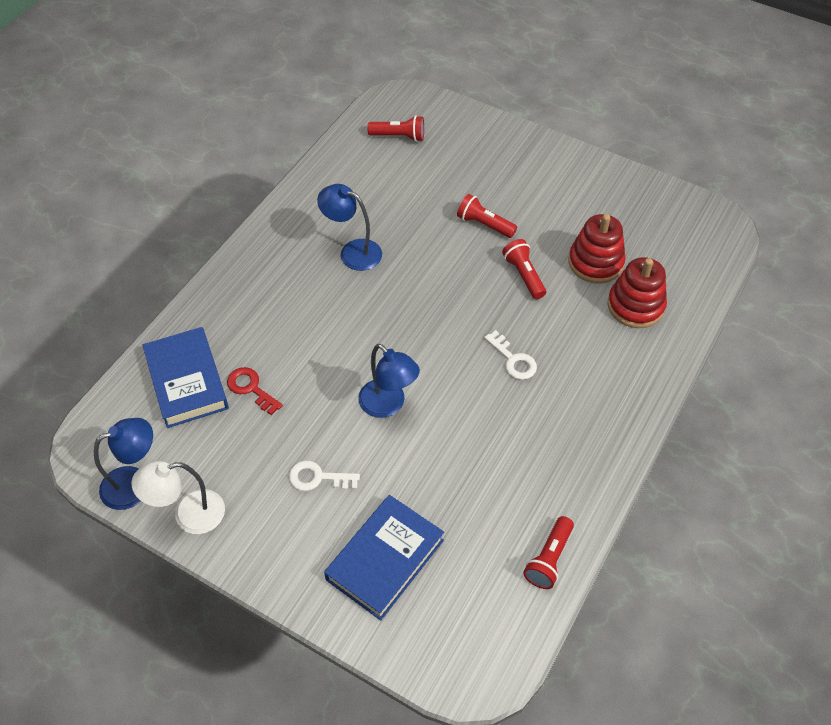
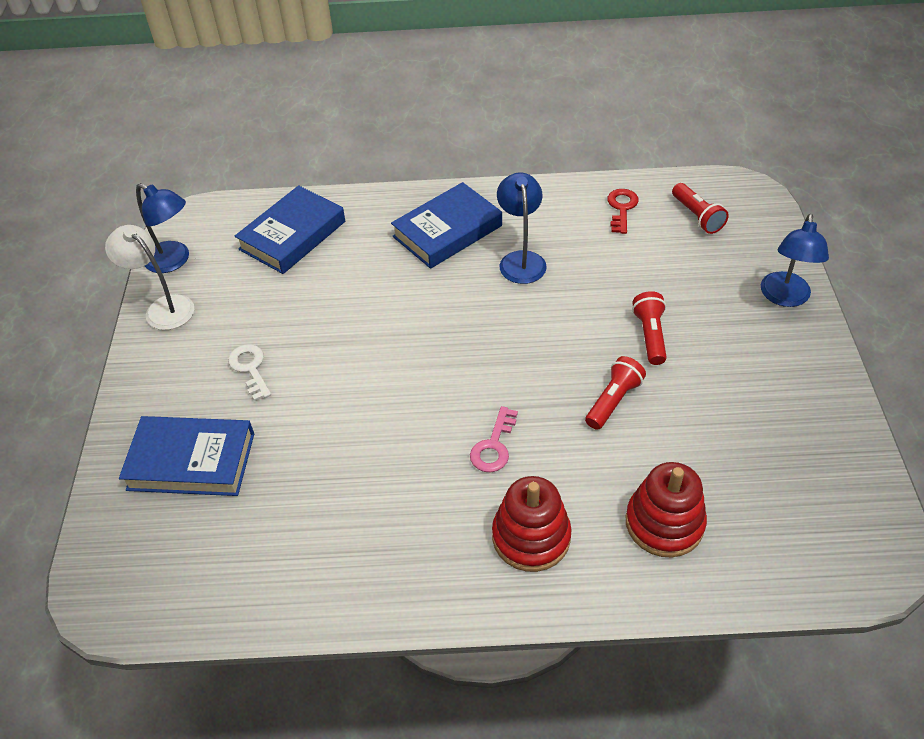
camera: 60 degrees right, 5 degrees down
(251, 388) = (314, 276): red key -> red key (621, 208)
(281, 278) = (447, 231): none -> blue book
(388, 405) = (363, 376): blue lamp -> blue lamp (784, 297)
(513, 360) = (493, 446): white key -> pink key
(549, 559) = (267, 598): red flashlight -> none
(595, 262) = (691, 455): red stacking toy -> red stacking toy (531, 537)

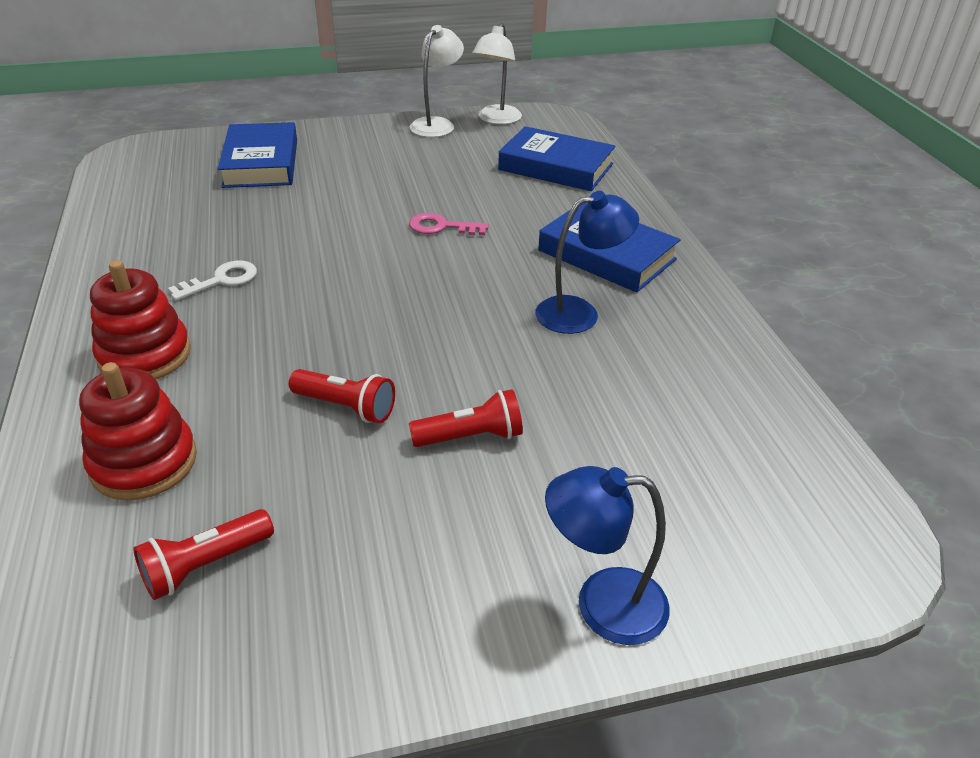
camera: 75 degrees right, 10 degrees down
(174, 261) = (496, 119): blue lamp -> white lamp
(250, 368) = (370, 172): white key -> white key (222, 280)
(493, 446) = (273, 319): pink key -> pink key (441, 227)
(621, 208) = (731, 396): red key -> none
(697, 216) = (758, 482): red flashlight -> red flashlight (205, 565)

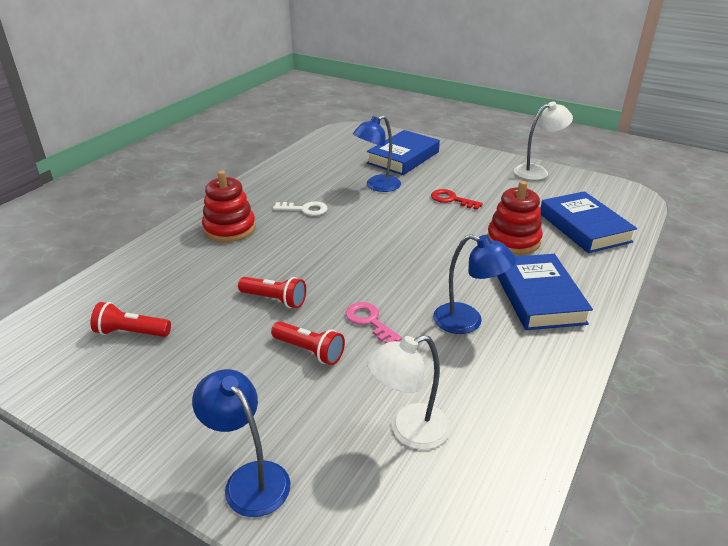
camera: 45 degrees right, 5 degrees down
(144, 462) = (169, 275): red stacking toy -> red stacking toy (513, 240)
(278, 211) = (377, 186): none -> blue lamp
(346, 407) = (274, 300): red flashlight -> red flashlight turned 45 degrees counterclockwise
(389, 191) = (451, 199): none -> red key
(441, 227) = (454, 232): pink key -> pink key (369, 321)
(496, 119) = (584, 182): white lamp -> white lamp (409, 431)

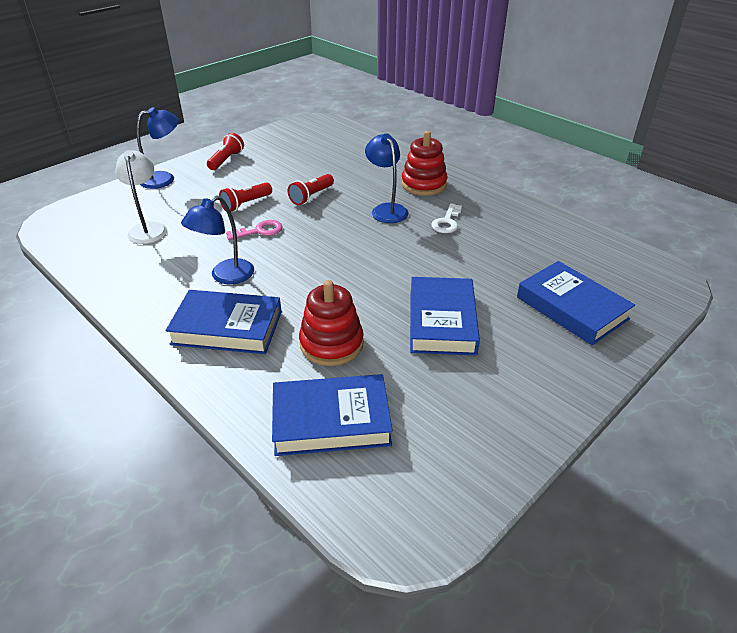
camera: 105 degrees right, 5 degrees up
(131, 332) = (308, 150): red flashlight -> red flashlight (226, 160)
(377, 186) = (489, 272): blue lamp -> blue lamp (386, 209)
(451, 199) = (441, 321): red key -> blue book
(537, 171) = (513, 438): white lamp -> none

